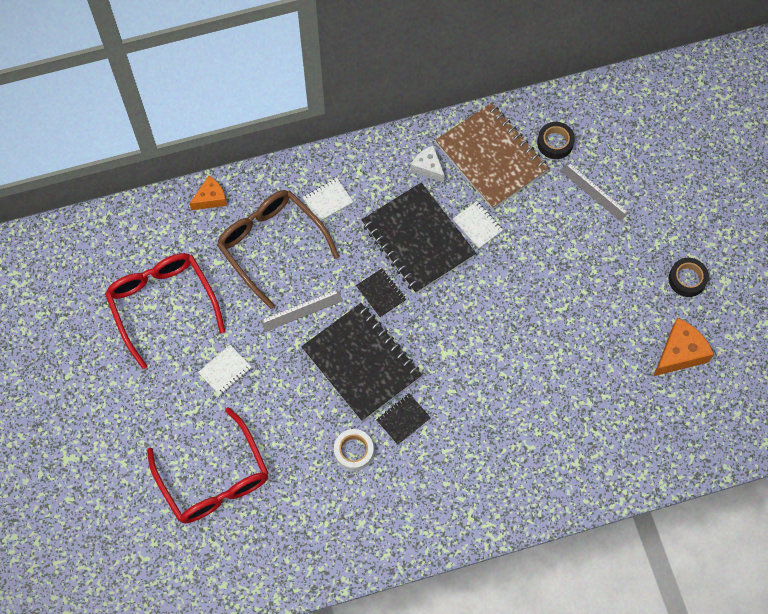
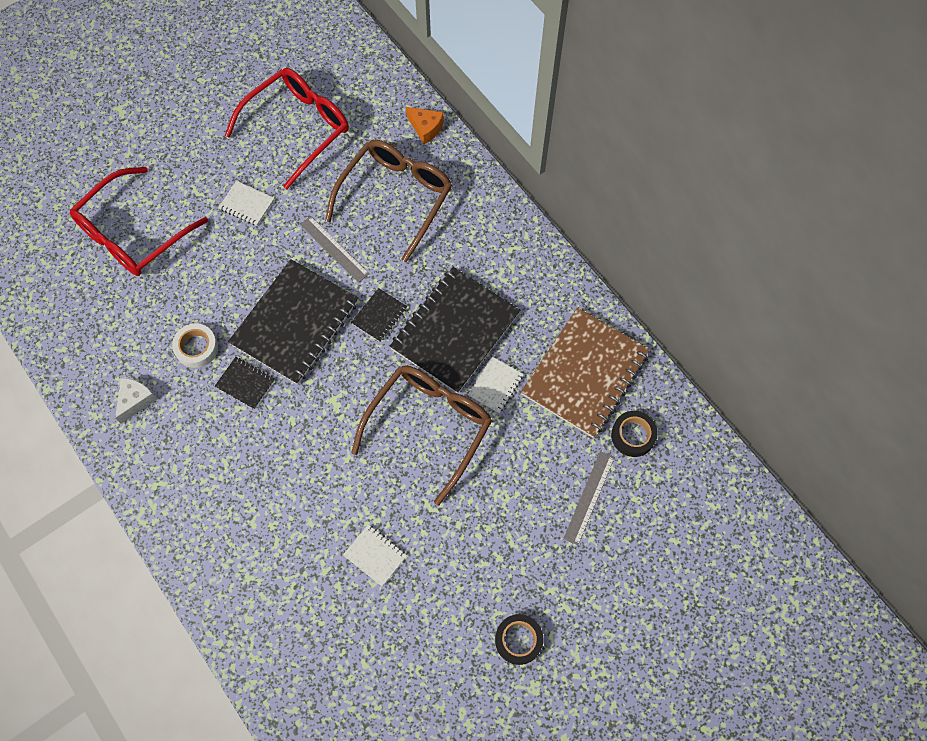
camera: 70 degrees right, 0 degrees up
(327, 200) = (465, 231): white notebook -> white notebook (375, 555)
(428, 167) = (544, 313): white cheese -> white cheese (136, 400)
(495, 286) = (429, 426): none -> brown glasses
(680, 353) = (420, 658): orange cheese -> none

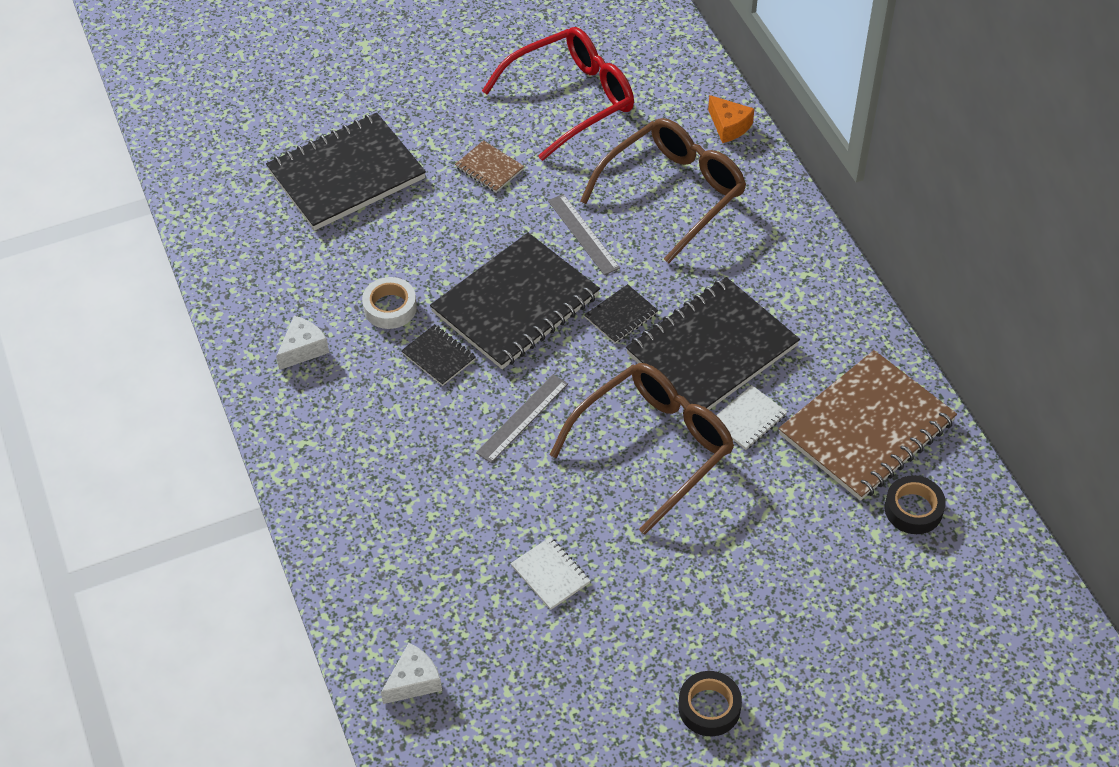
camera: 15 degrees right, 15 degrees down
(133, 233) = (346, 174): red glasses -> black notebook
(247, 204) = (489, 168): white notebook -> brown notebook
(291, 673) = (414, 681): none -> white cheese
(589, 497) = (839, 567): grey ruler -> grey ruler (522, 418)

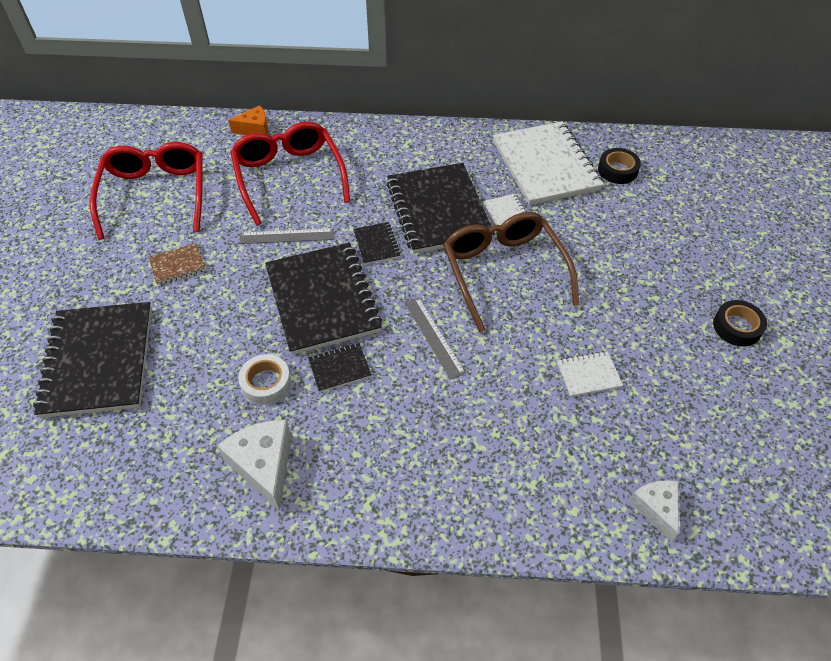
camera: 65 degrees left, 0 degrees up
(303, 349) = (264, 465): white cheese -> white cheese, size x1.55
(673, 193) = (289, 177): brown glasses -> red glasses
(867, 428) = (545, 165): brown notebook -> white notebook

